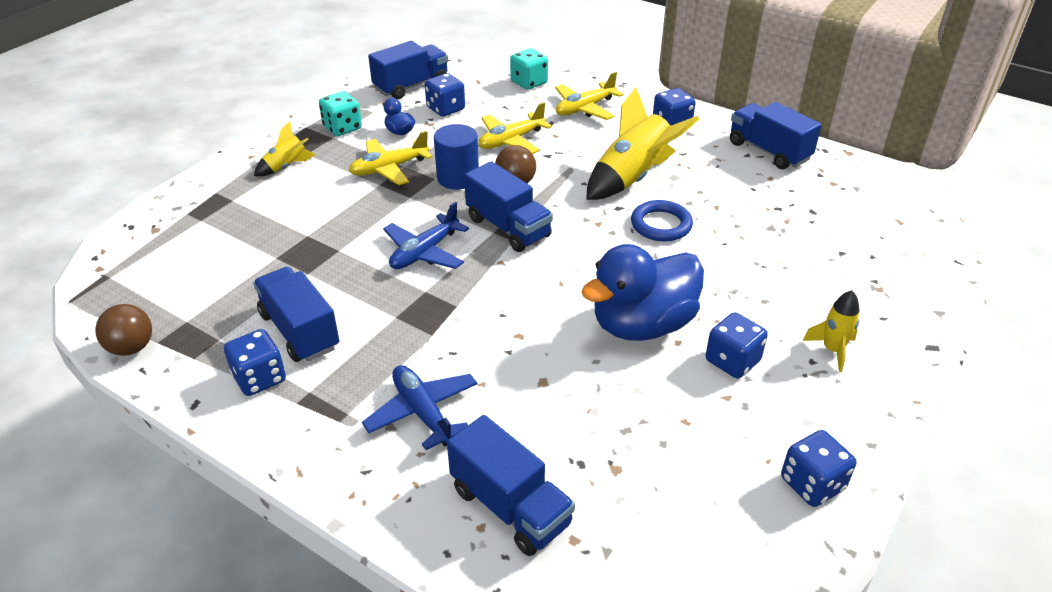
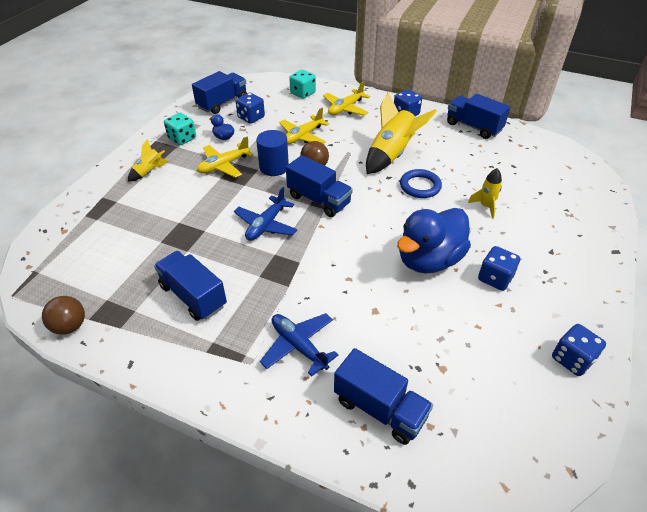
camera: 10 degrees left, 5 degrees up
(259, 378) = (173, 337): blue dice -> none
(832, 350) = (555, 262): yellow rocket -> yellow rocket (485, 206)

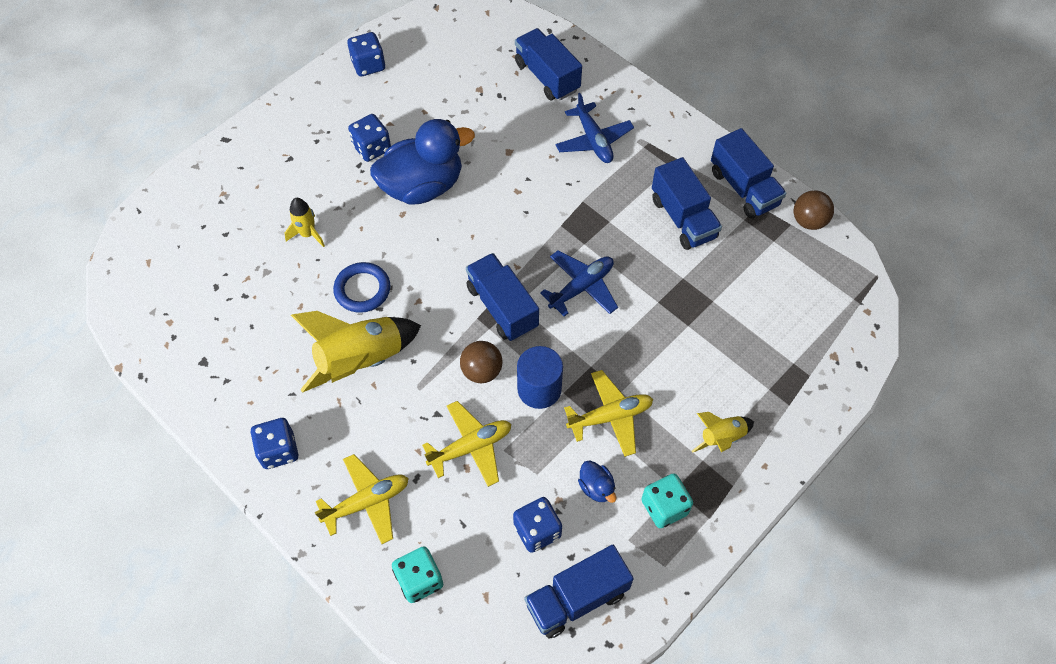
camera: 160 degrees left, 15 degrees up
(473, 127) = (200, 382): blue truck -> blue truck (743, 188)

